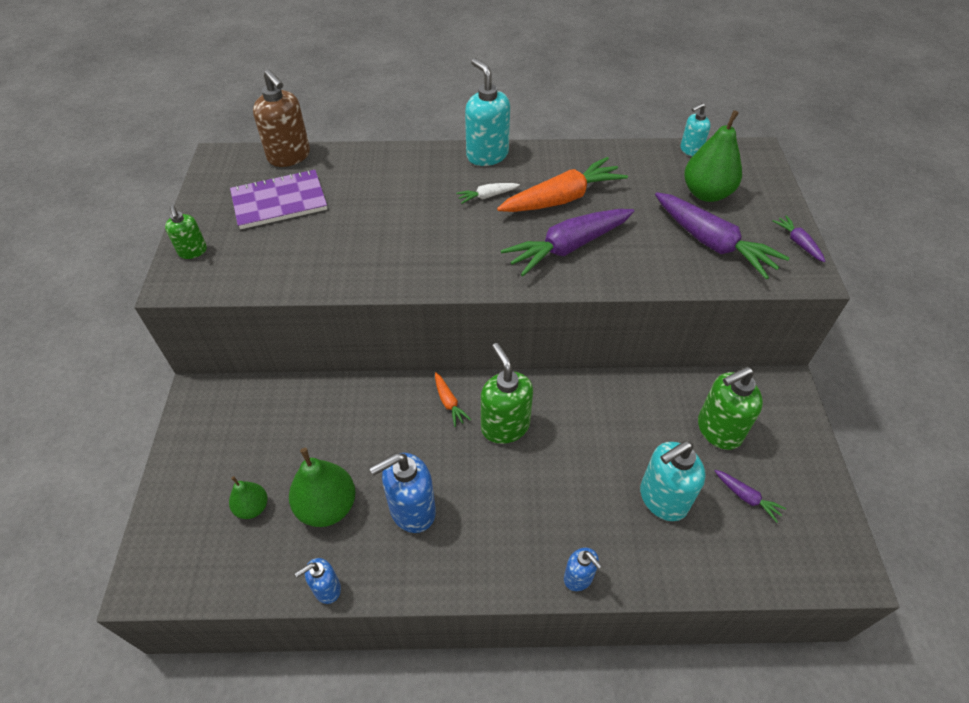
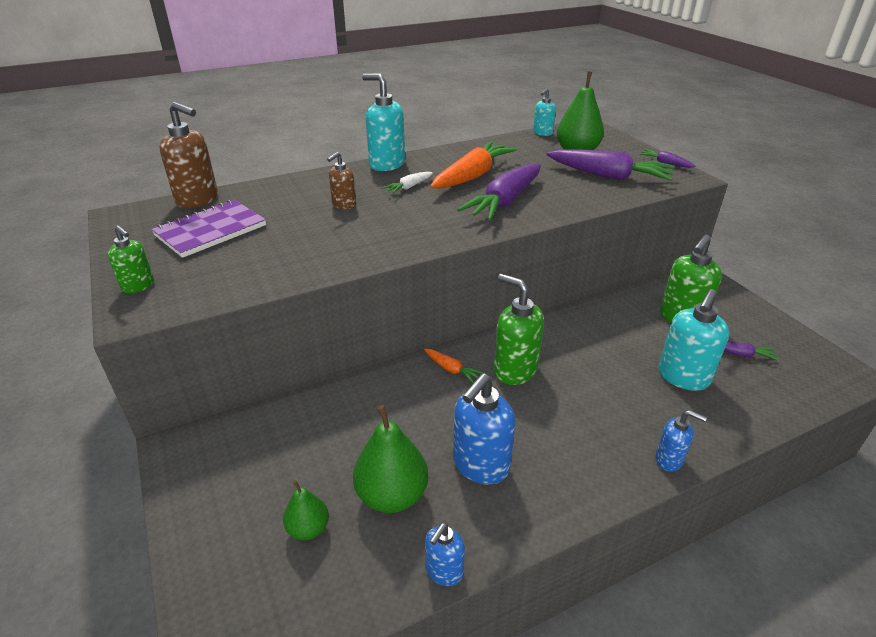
camera: 25 degrees left, 15 degrees down
(410, 203) = (344, 205): none -> brown soap dispenser

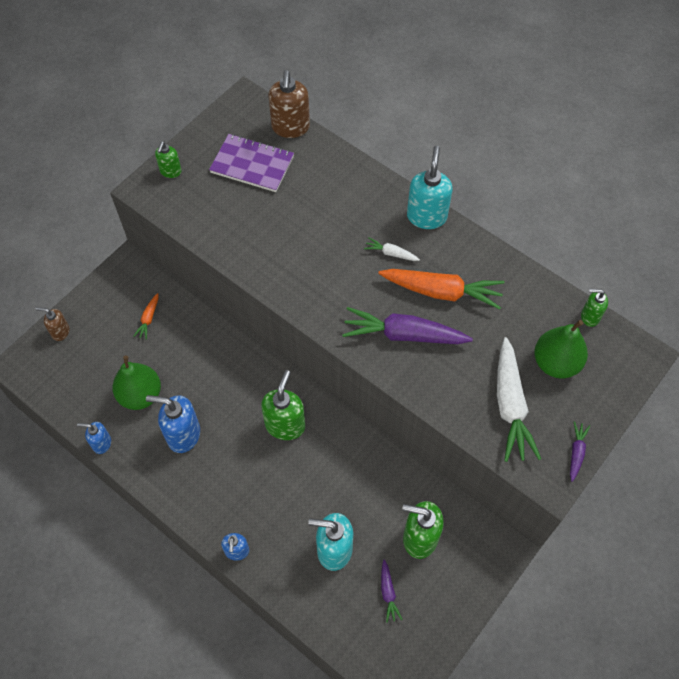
camera: 65 degrees right, 25 degrees up
(308, 528) = (102, 364): green pear -> none
(344, 205) = (333, 223): brown soap dispenser -> brown soap dispenser (60, 332)
(451, 369) = (266, 382): orange carrot -> orange carrot (148, 319)
(542, 133) = (589, 317): turquoise soap dispenser -> green soap dispenser
(609, 176) = (510, 406): purple carrot -> white carrot

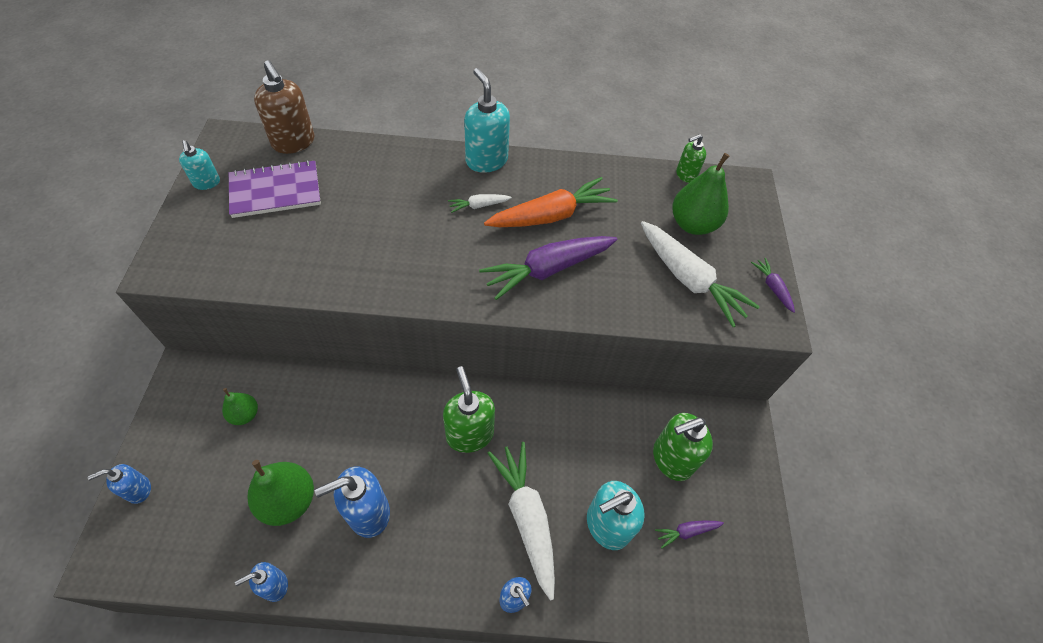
camera: 40 degrees left, 5 degrees down
(60, 332) = (138, 490): brown soap dispenser -> blue soap dispenser
(148, 319) = (245, 414): orange carrot -> green pear
(170, 171) = (182, 237): green soap dispenser -> none
(210, 134) = (207, 183): none -> turquoise soap dispenser
(283, 507) = (527, 517): none -> white carrot
(388, 593) = (686, 532): purple carrot -> purple carrot turned 120 degrees clockwise

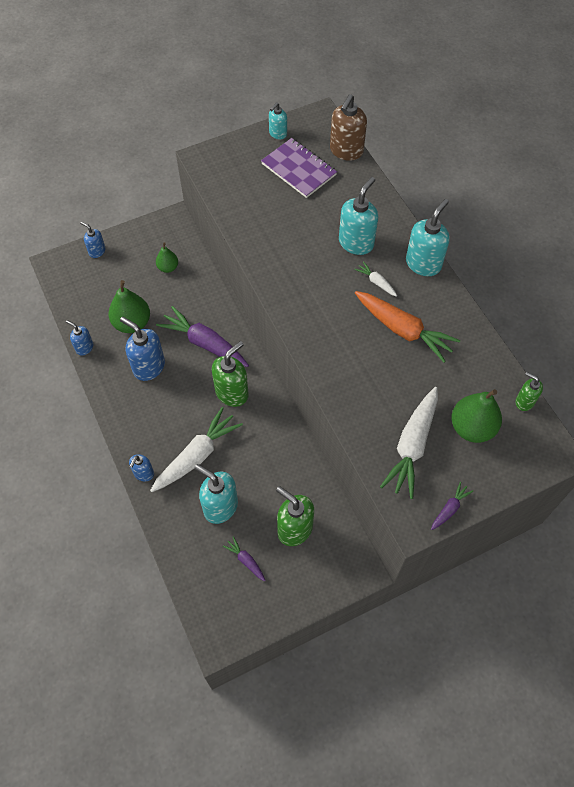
camera: 65 degrees right, 5 degrees up
(417, 195) = (356, 243): none -> turquoise soap dispenser
(547, 269) = (351, 351): purple carrot -> purple carrot (204, 343)

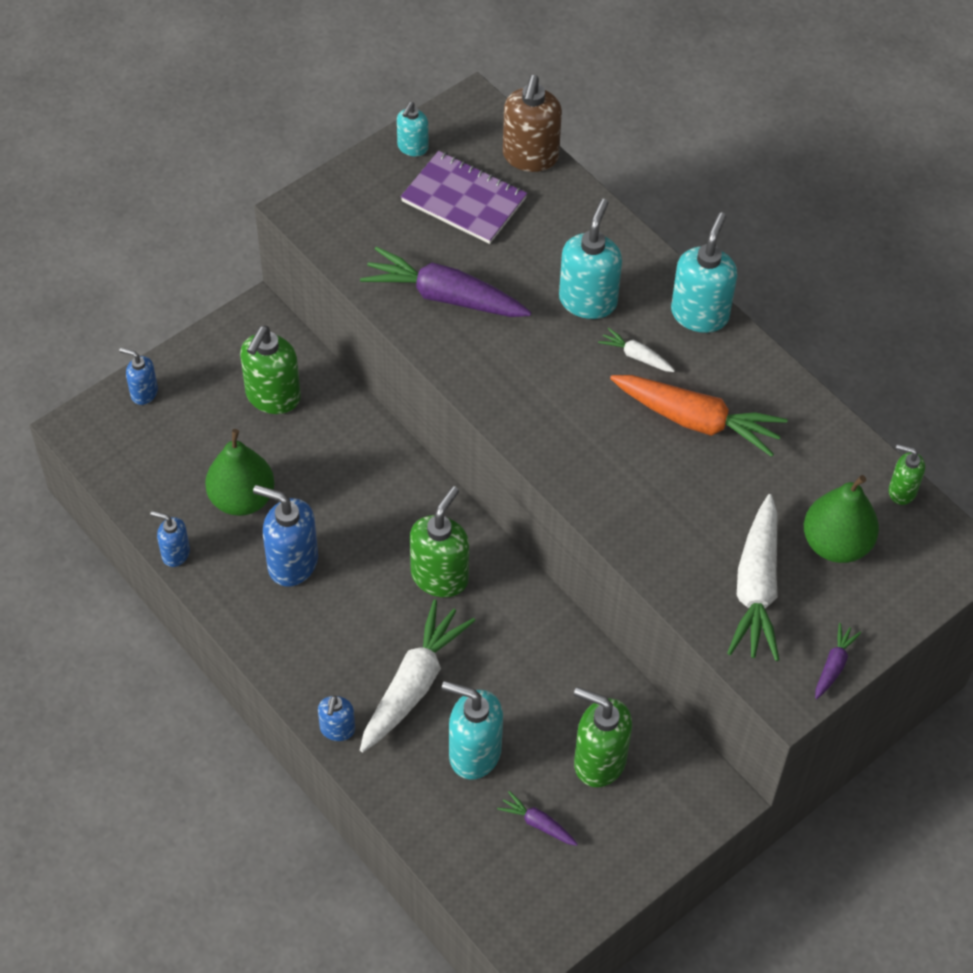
camera: 15 degrees left, 5 degrees down
(168, 267) = (273, 397): green pear -> green soap dispenser
(204, 343) = (371, 507): purple carrot -> purple carrot (444, 296)

